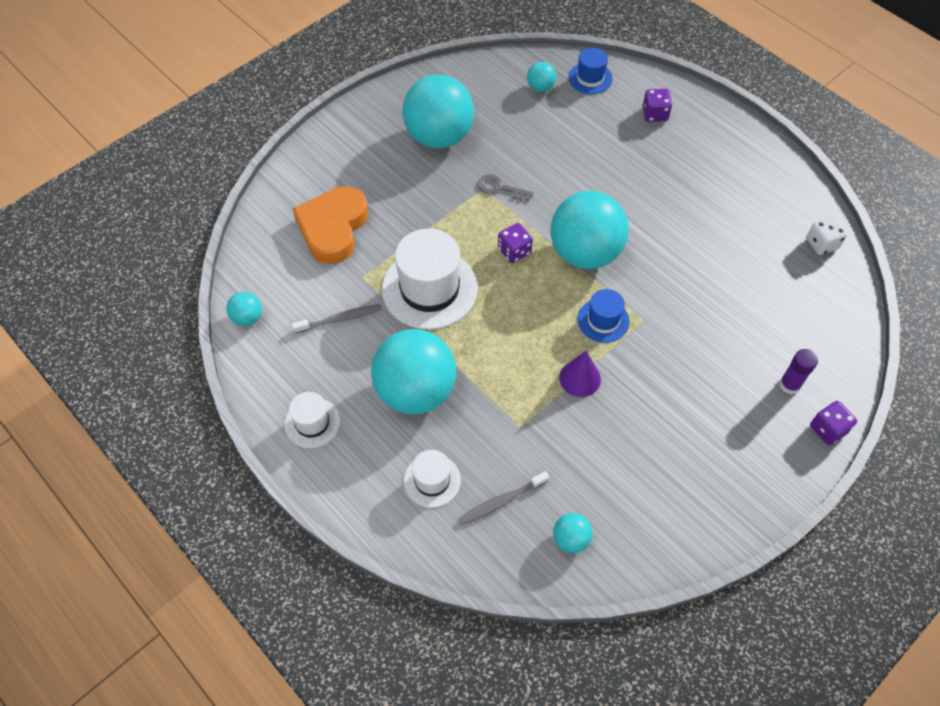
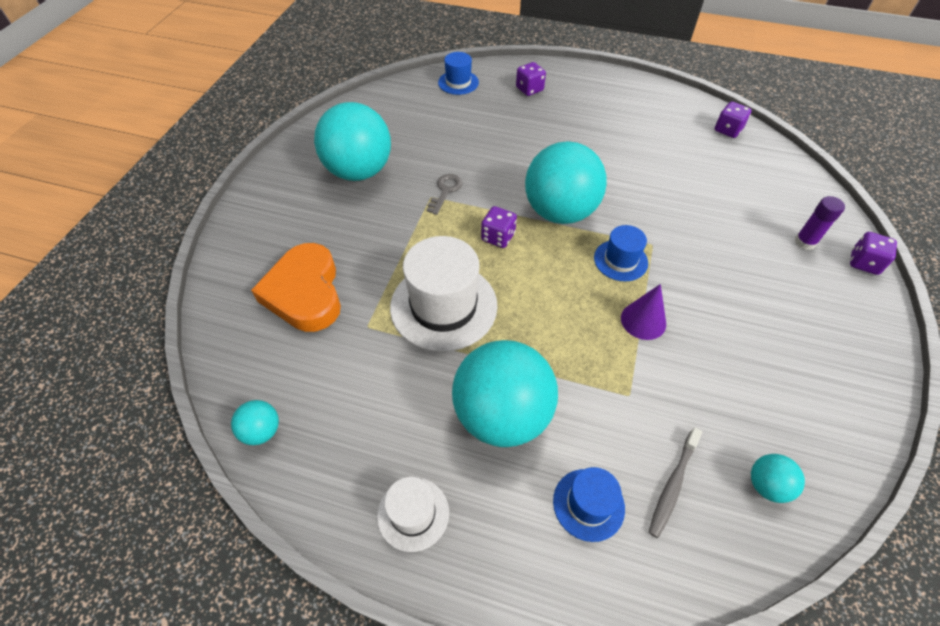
camera: 30 degrees left, 5 degrees down
(340, 319) = (370, 380): grey toothbrush -> none
(432, 480) = (588, 504): white hat -> blue hat
(500, 188) = (445, 191): grey key -> grey key turned 120 degrees clockwise
(540, 87) = (422, 103): turquoise ball -> none
(821, 244) = (728, 130): white dice -> purple dice

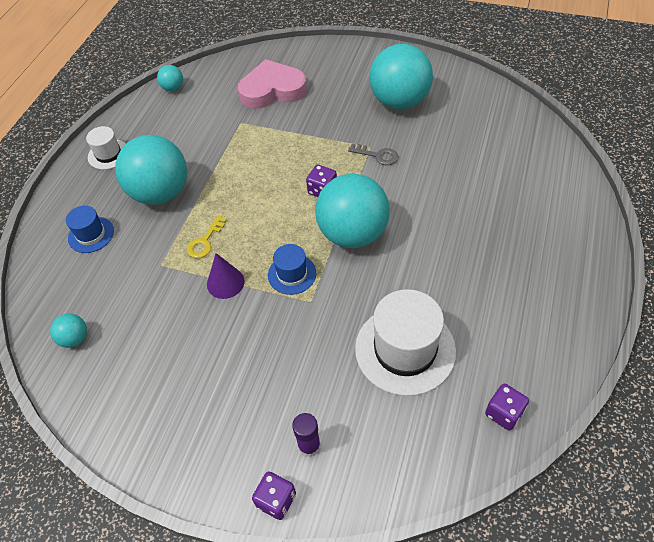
camera: 95 degrees right, 0 degrees up
(305, 293) = (272, 90): orange heart -> pink heart
(443, 306) = (253, 160): white hat -> white hat (405, 349)
(458, 82) = (547, 157): blue hat -> none
(529, 89) = (548, 216): purple dice -> none
(585, 348) = (205, 241): none -> yellow key
(672, 485) = (90, 281): grey toothbrush -> none

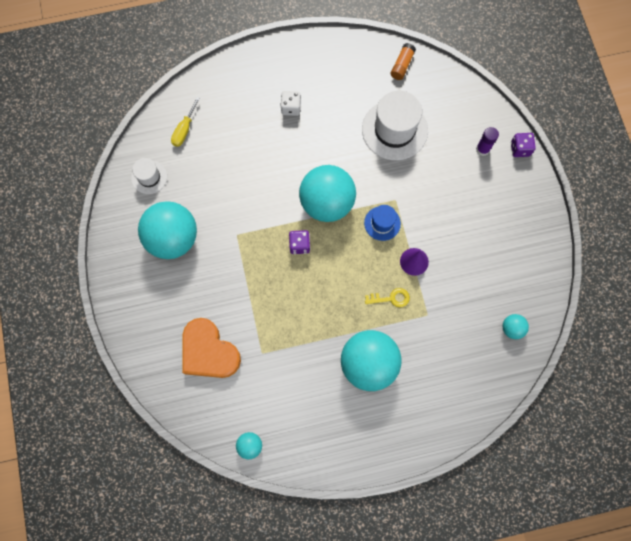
camera: 125 degrees left, 20 degrees up
(91, 235) = (434, 387): blue hat -> none
(108, 154) = (355, 440): white hat -> white hat (149, 177)
(272, 90) = (209, 352): pink heart -> orange heart
(377, 155) = (243, 225): grey key -> none
(500, 252) = (291, 108): none -> white dice
(504, 413) = (402, 65): purple dice -> orange glue stick
(522, 148) = (184, 130): none -> yellow screwdriver

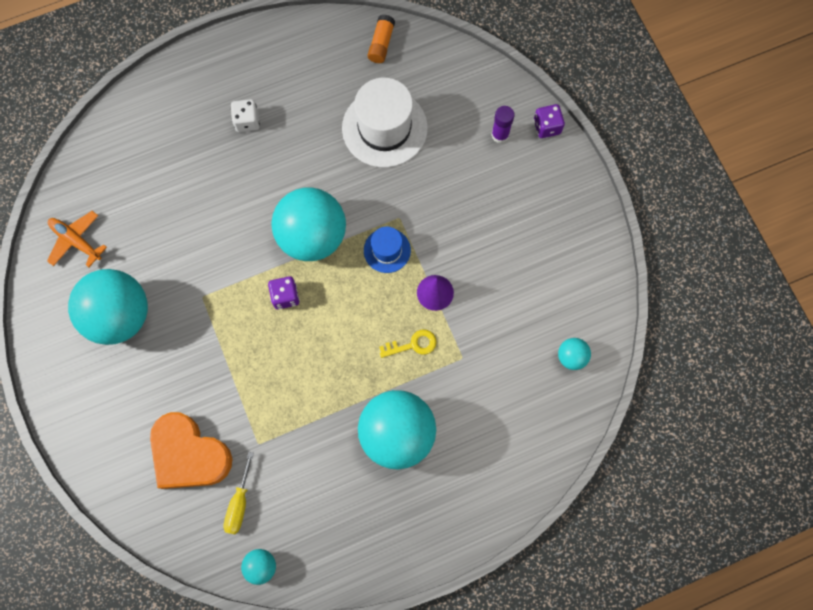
camera: 10 degrees left, 0 degrees up
(149, 177) = (76, 241): white hat -> orange plane
(184, 130) = (113, 172): yellow screwdriver -> yellow screwdriver (239, 503)

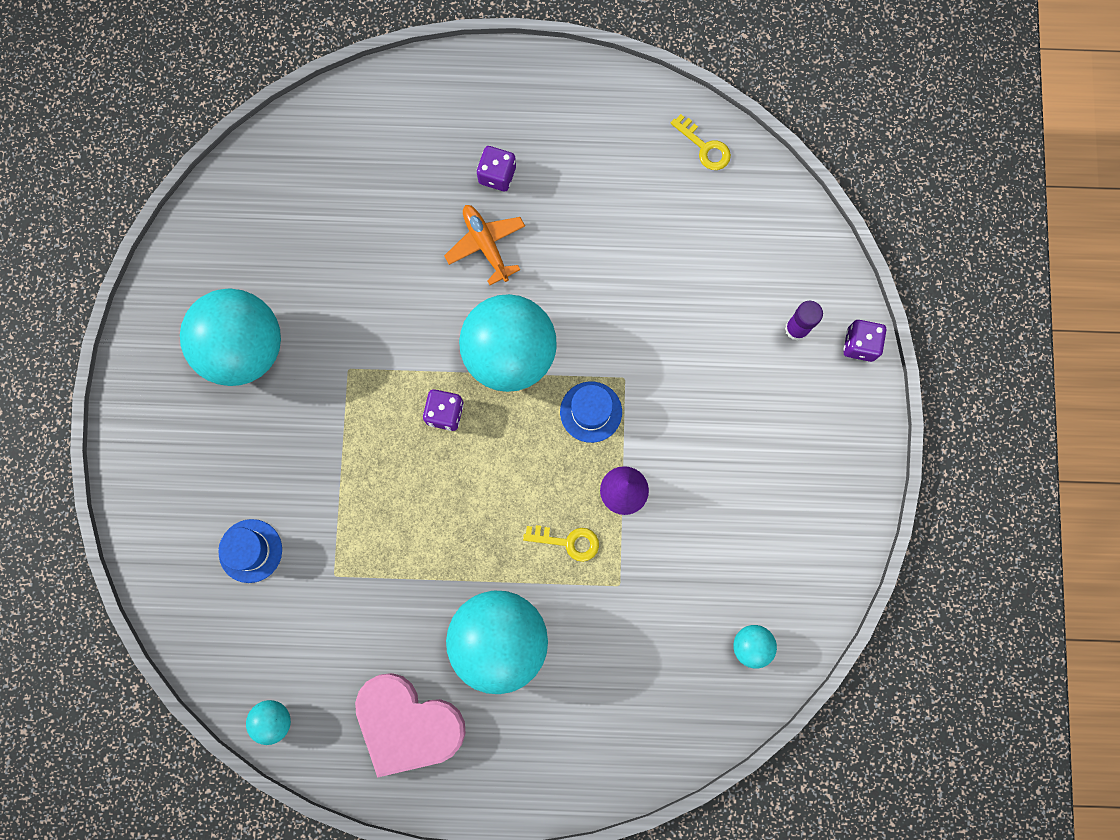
camera: 25 degrees right, 5 degrees up
(76, 241) = (233, 234): orange plane -> orange plane (486, 245)
(189, 454) = (250, 551): orange heart -> blue hat
(239, 503) = (281, 635): yellow screwdriver -> none
(247, 121) = (497, 175): white dice -> purple dice
(359, 522) = (408, 724): none -> pink heart
(381, 44) = (704, 147): orange glue stick -> yellow key
(384, 128) = (659, 257): white hat -> none

